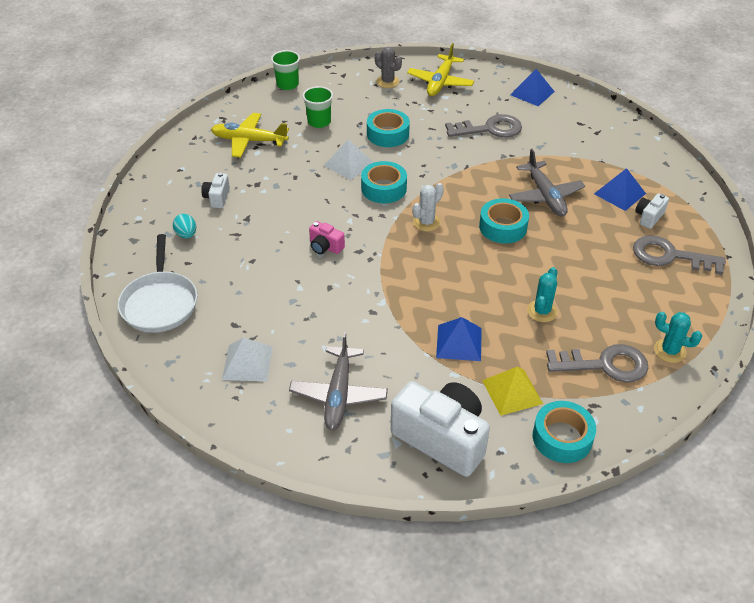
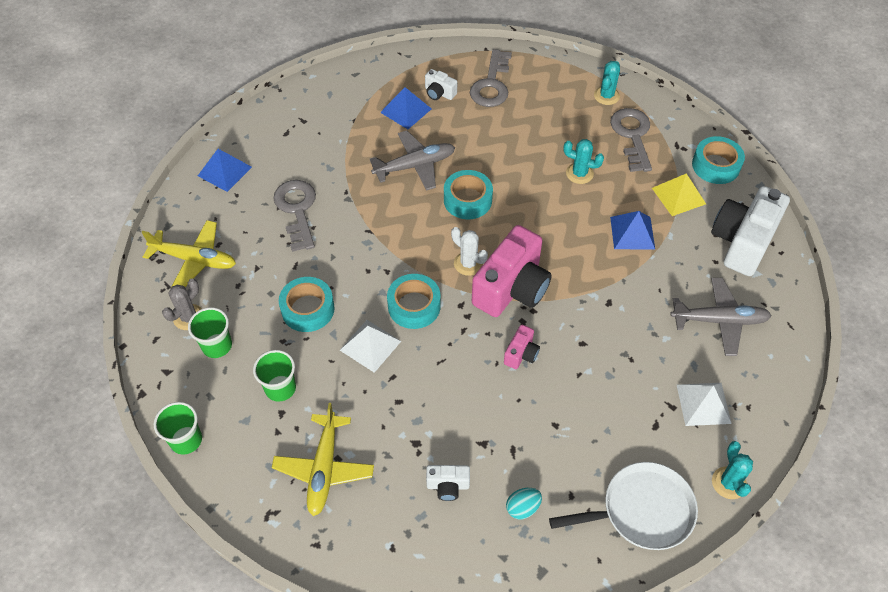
camera: 95 degrees left, 10 degrees up
(164, 365) = (729, 483): none -> turquoise cactus
(361, 94) = (217, 346): none -> green cup
(396, 247) = (512, 288): none -> pink camera

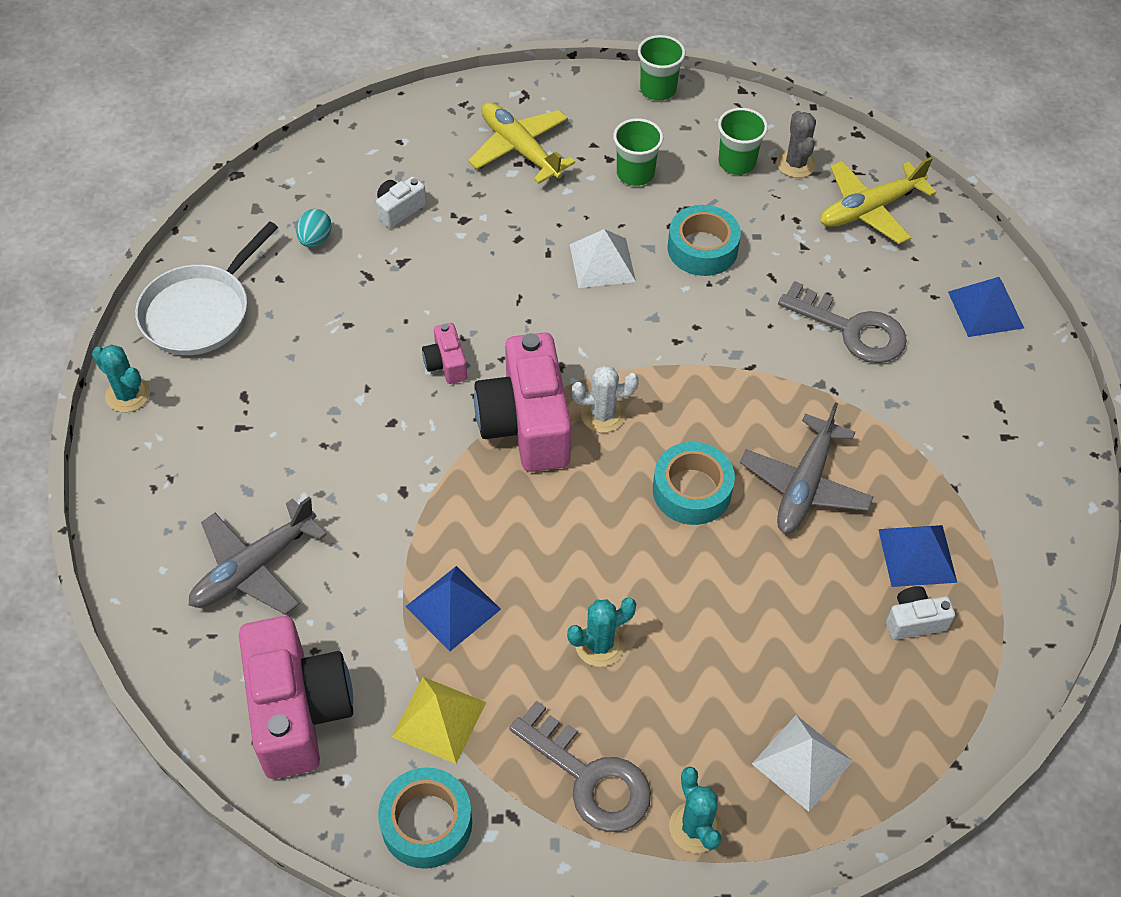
camera: 135 degrees right, 0 degrees up
(414, 306) = (606, 328): turquoise tape -> none
(491, 84) = (869, 699): grey key -> none
(703, 403) = (207, 455): white pyramid -> white pyramid (802, 762)
(742, 242) = (298, 710): white camera -> pink camera

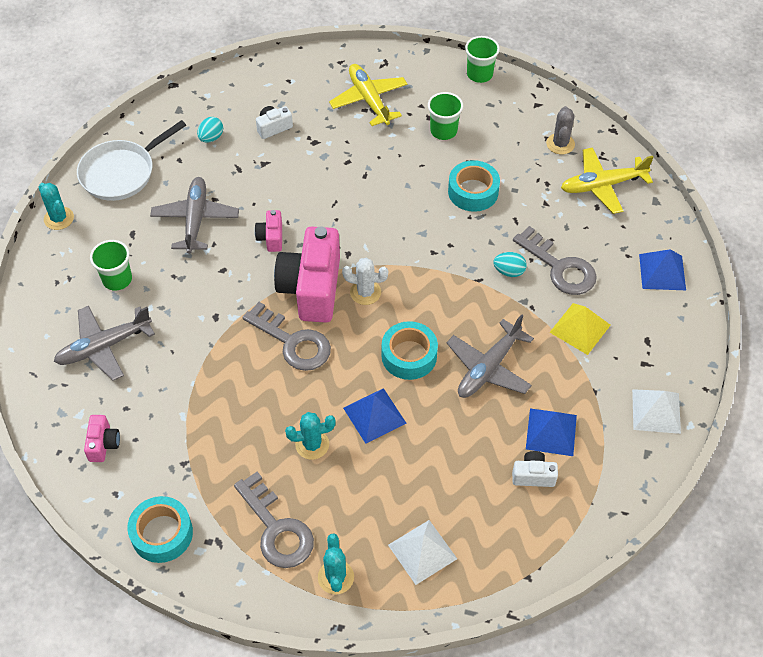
camera: 15 degrees right, 0 degrees up
(298, 710) = (103, 444): pink camera -> pink camera, size x0.46
(330, 358) = (195, 219): none -> grey plane
(439, 719) = (191, 469): yellow pyramid -> yellow pyramid (580, 328)
(453, 607) = (223, 399): blue pyramid -> blue pyramid (374, 415)
(525, 505) = (293, 342): none -> grey key
(602, 263) = (400, 189): white pyramid -> white pyramid (656, 411)
(737, 162) = (518, 136): green cup -> green cup (117, 279)
(787, 348) = (509, 271): none -> turquoise egg

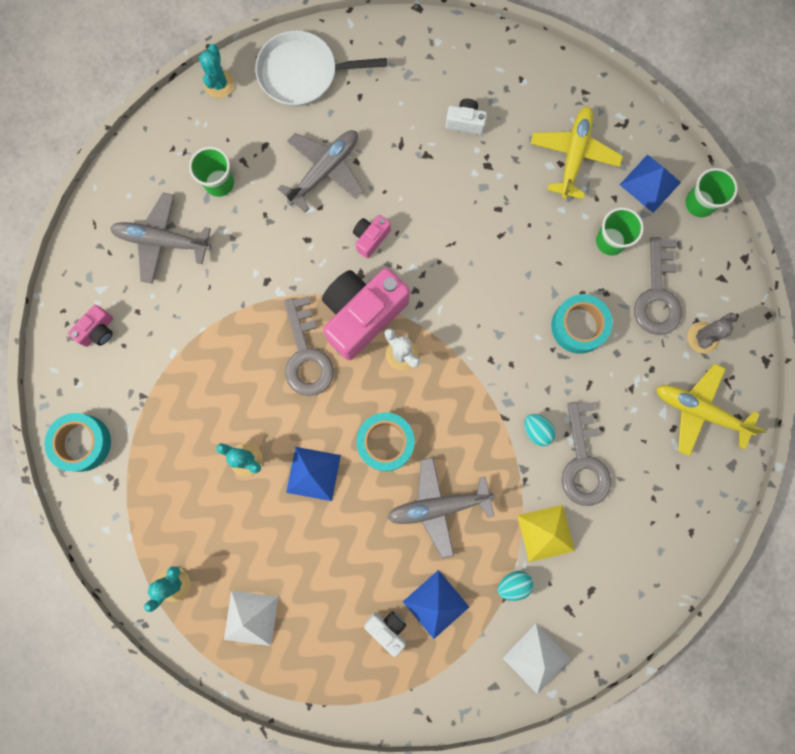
camera: 40 degrees right, 25 degrees up
(211, 138) = (404, 93): turquoise egg -> turquoise egg (513, 584)
(277, 529) = (164, 508): grey key -> grey key (657, 295)
(662, 272) = (668, 538): blue pyramid -> blue pyramid (650, 183)

